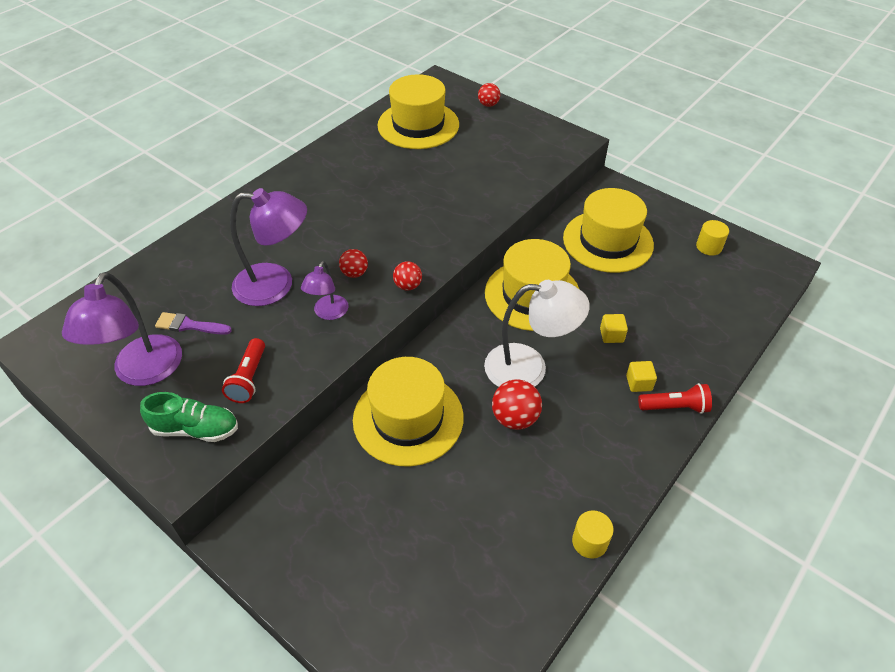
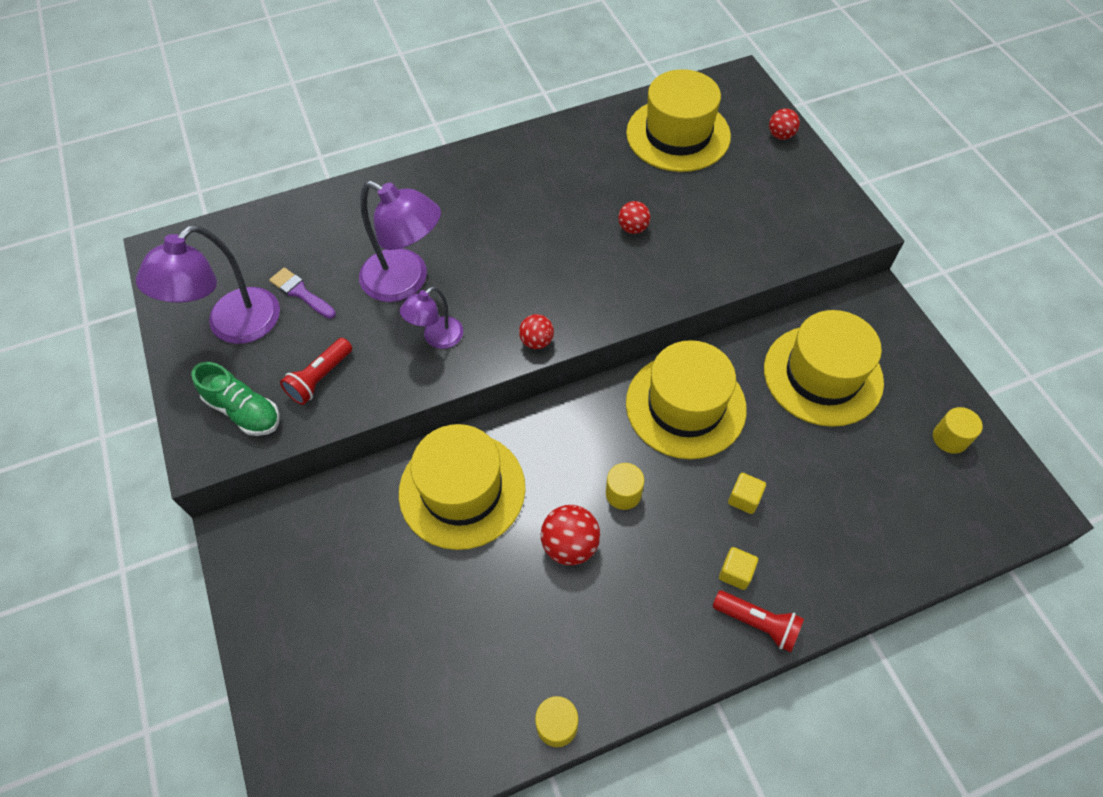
camera: 30 degrees right, 10 degrees up
(354, 273) = (491, 301): red ball -> red ball (633, 228)
(529, 368) = (623, 493): white lamp -> yellow cylinder

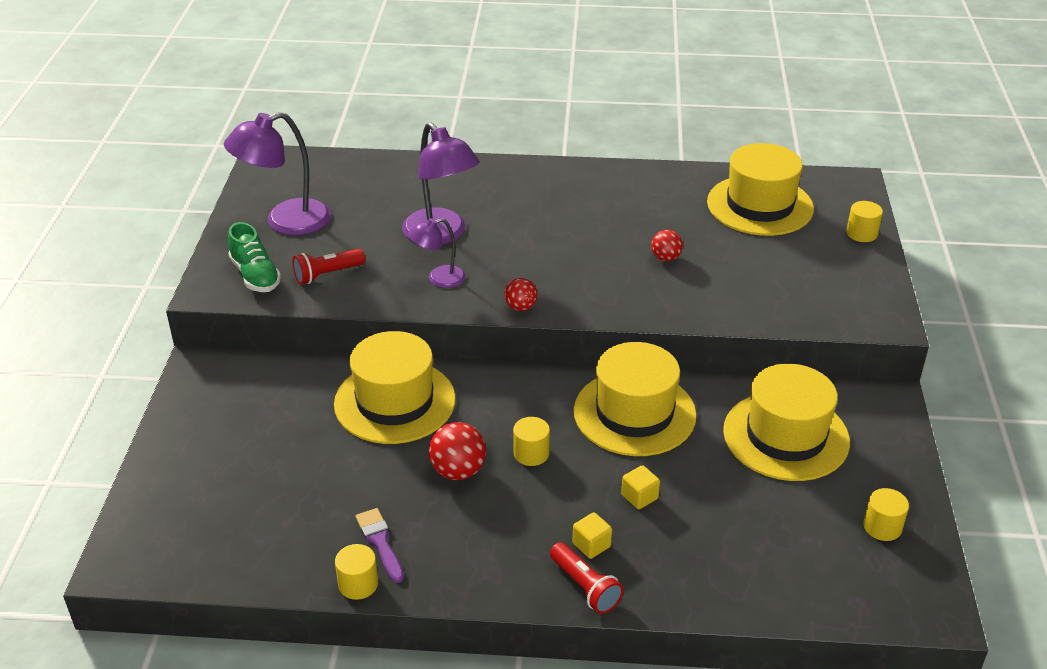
camera: 25 degrees right, 20 degrees down
(301, 293) = (352, 216): purple brush -> purple brush (380, 542)
(780, 135) = (861, 233): red ball -> yellow cylinder

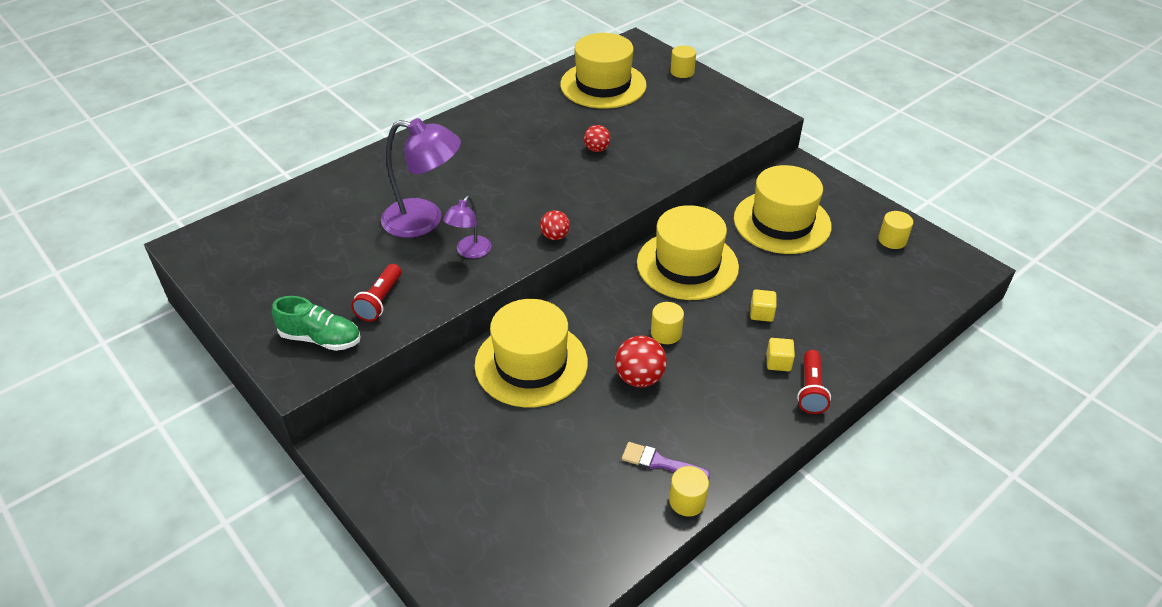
camera: 45 degrees left, 5 degrees up
(285, 222) = (282, 283): purple lamp -> none
(585, 587) = (810, 390): red flashlight -> red flashlight turned 90 degrees clockwise

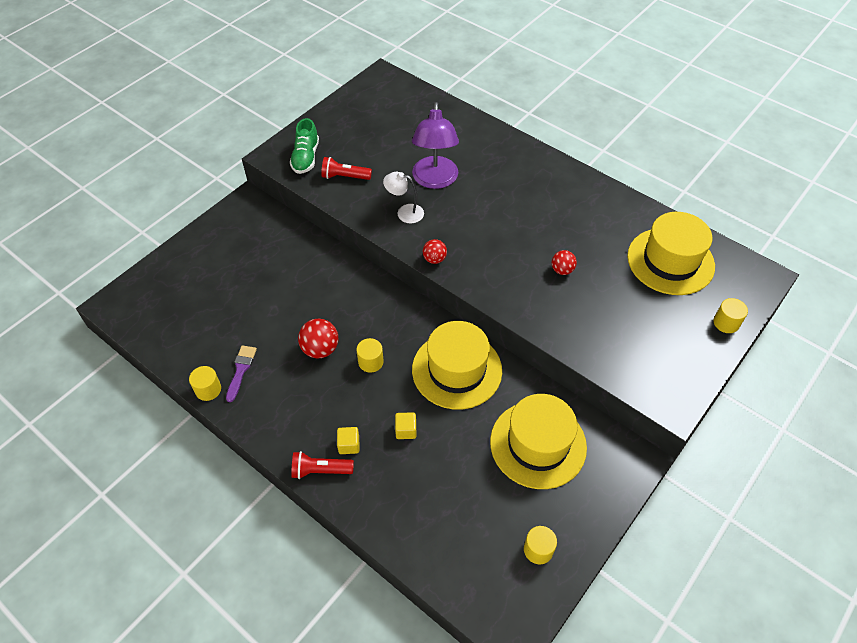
camera: 80 degrees right, 10 degrees up
(470, 252) = (404, 212): purple lamp -> white lamp
(531, 363) = (327, 282): yellow hat -> none

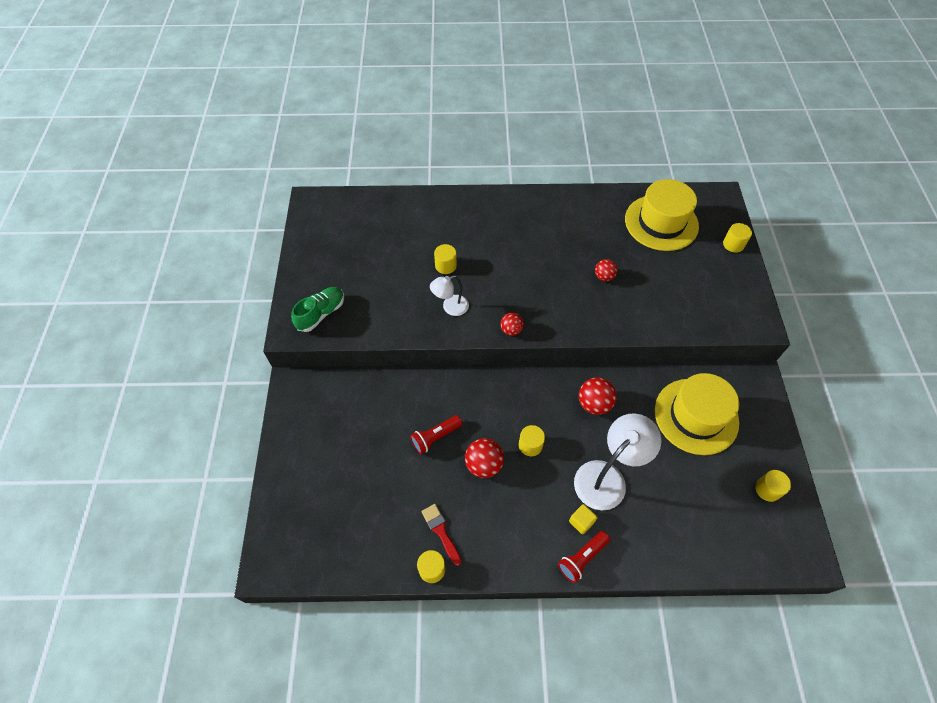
camera: 40 degrees left, 5 degrees up
(241, 370) = (441, 531): purple brush -> red brush
(306, 158) = (321, 313): green shoe -> green shoe turned 105 degrees counterclockwise
(344, 177) = (372, 309): red flashlight -> red flashlight (435, 437)
(406, 430) = (607, 477): yellow cube -> white lamp
(435, 180) = (445, 265): purple lamp -> yellow cylinder
(457, 370) = (594, 404): yellow hat -> red ball

